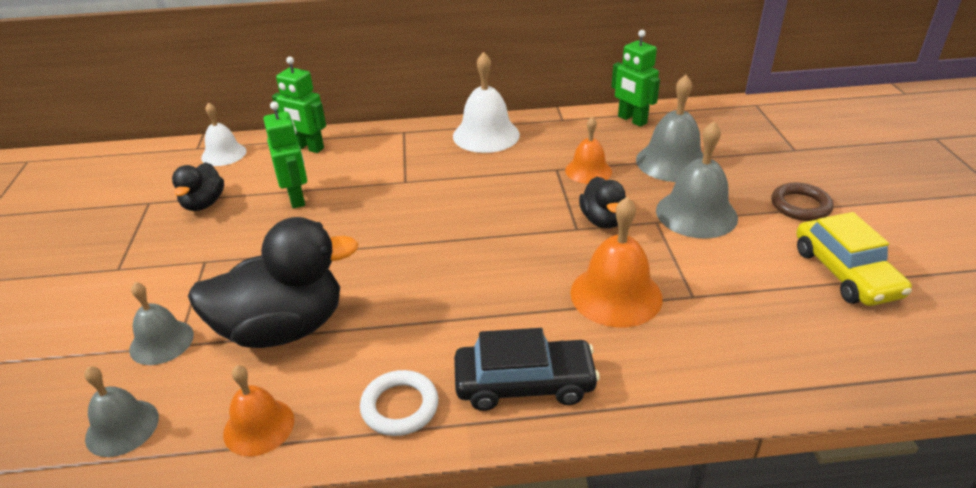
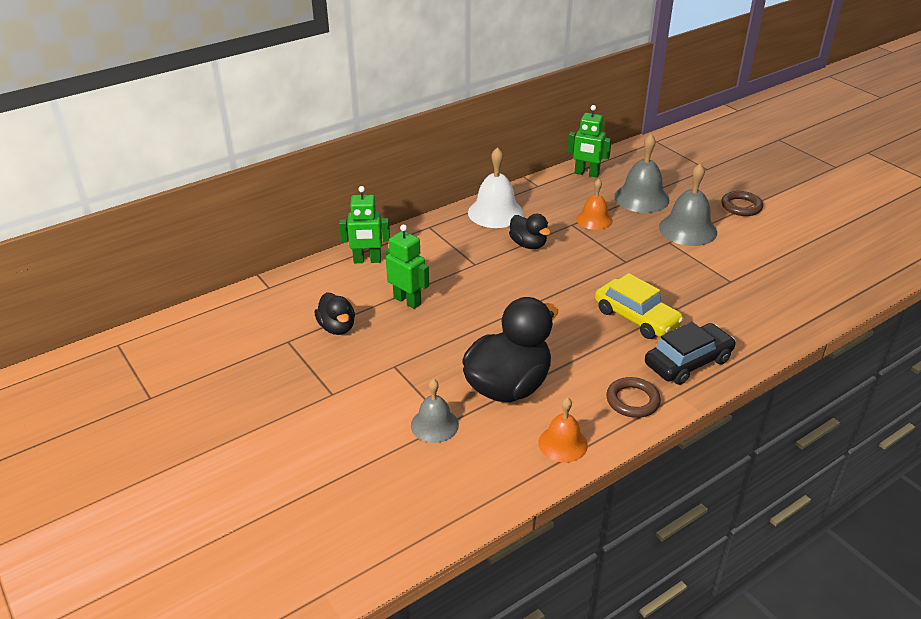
camera: 30 degrees left, 0 degrees up
(122, 427) = (476, 479): grey bell -> none
(223, 154) = (300, 285): white bell -> none
(400, 406) = (632, 400): white ring -> brown ring
(603, 220) = (636, 251): black duck -> black duck (528, 244)
(616, 295) = (689, 295): orange bell -> none
(845, 273) = (797, 241): yellow car -> yellow car (636, 317)

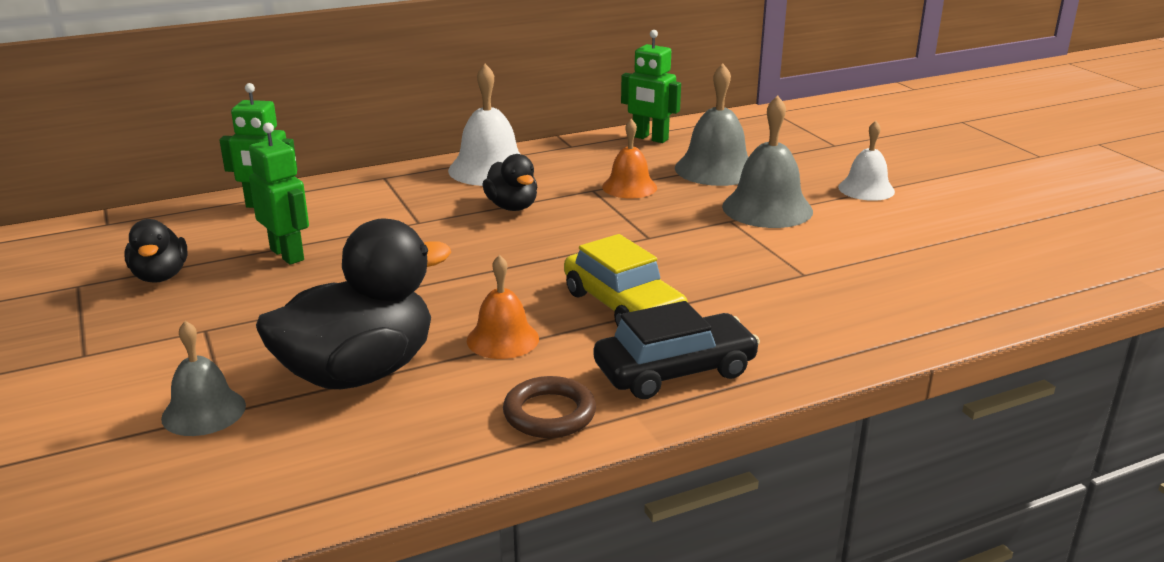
camera: 10 degrees right, 10 degrees down
(562, 443) = (391, 461): orange bell -> orange bell (502, 339)
(741, 206) = (866, 189): brown ring -> white bell

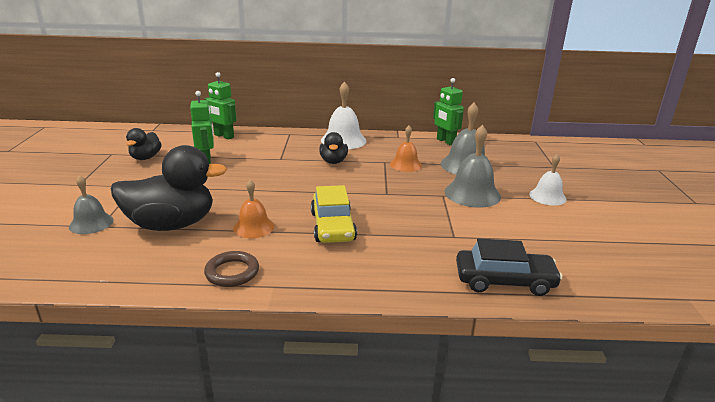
camera: 25 degrees right, 0 degrees up
(675, 371) = (320, 270): black car -> black car (504, 281)

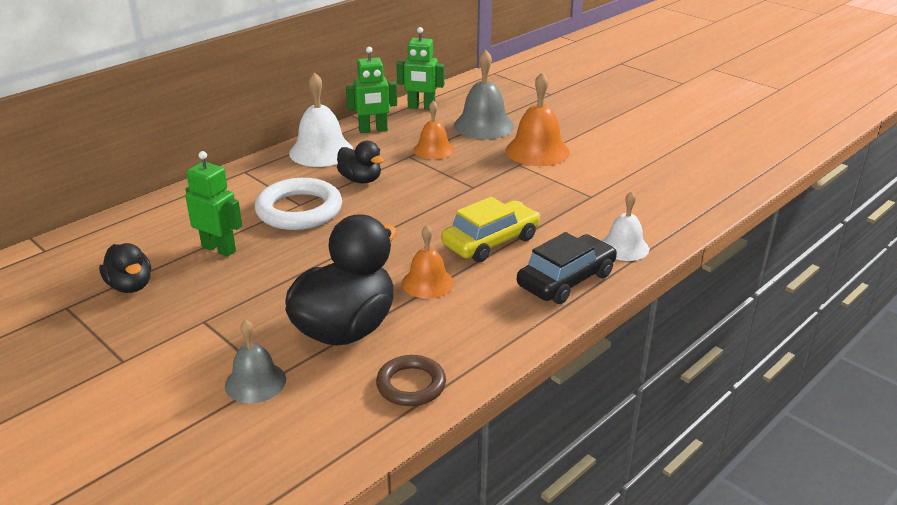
camera: 45 degrees left, 5 degrees up
(224, 136) = (169, 211): green robot -> green robot (373, 130)
(232, 272) = (496, 328): brown ring -> brown ring (411, 385)
(274, 161) = (299, 210): none -> white ring
(332, 226) = (491, 241): yellow car -> yellow car turned 75 degrees counterclockwise
(472, 194) = (537, 151): grey bell -> orange bell
(504, 281) = (678, 211): black car -> black car (566, 280)
(547, 196) = (591, 125): white bell -> white bell (624, 247)

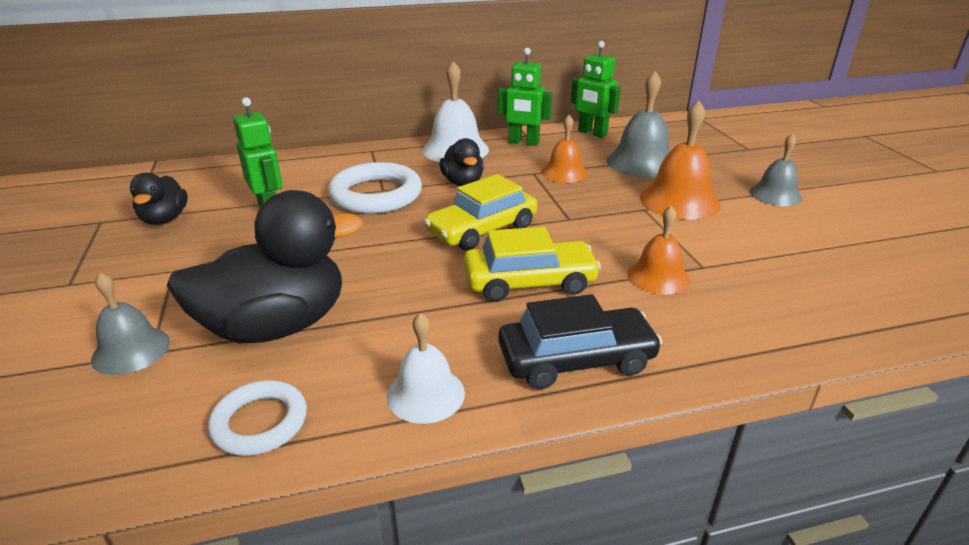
camera: 30 degrees right, 0 degrees up
(411, 385) = (260, 422): brown ring -> white ring
(418, 214) = (482, 229): none -> yellow car
(427, 282) = (412, 305): orange bell -> orange bell (658, 276)
(596, 129) = (775, 194): none -> grey bell
(624, 247) = (694, 343): white bell -> white bell (425, 394)

